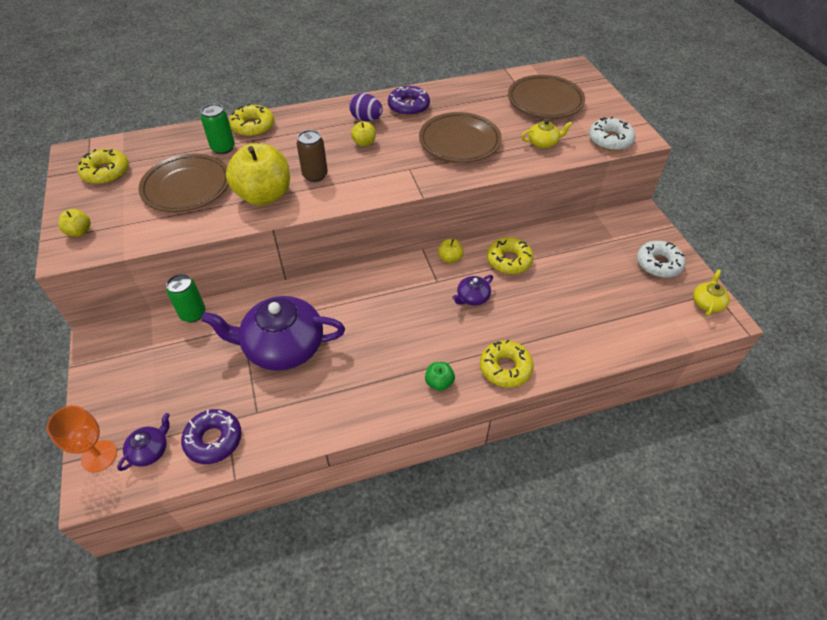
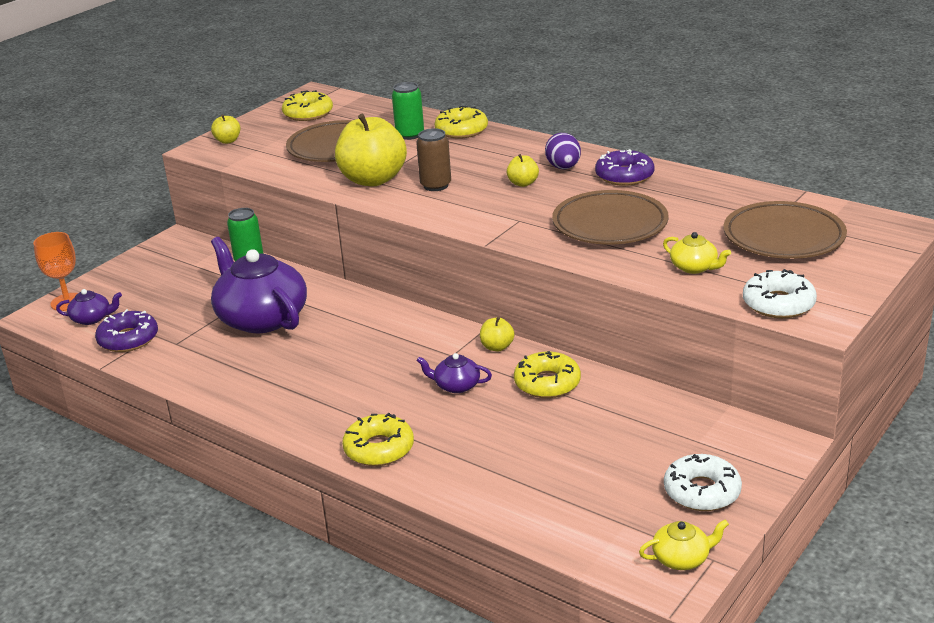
camera: 55 degrees right, 20 degrees down
(439, 382) = (313, 418): green apple -> none

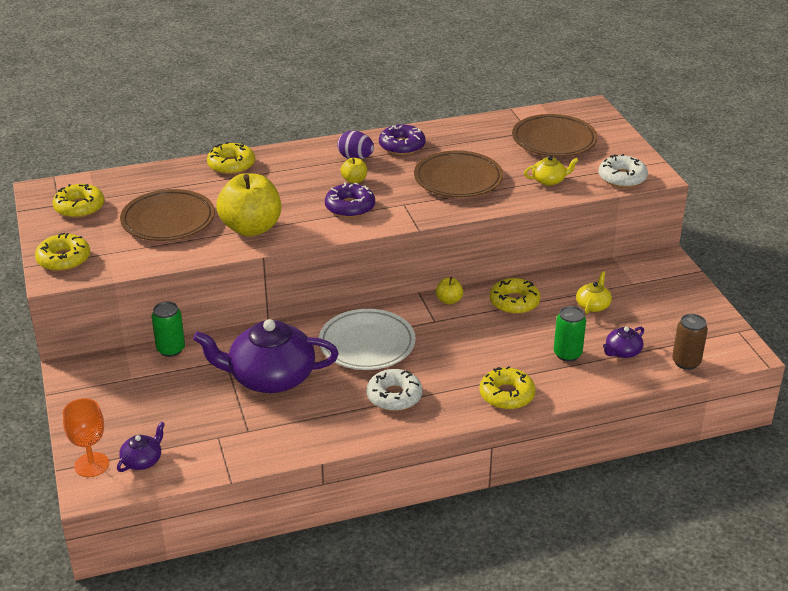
camera: 55 degrees left, 5 degrees up
(128, 339) = (206, 452): purple donut -> purple donut (350, 207)
(228, 141) = (63, 259): yellow apple -> yellow donut
(367, 339) = (367, 344): none -> white plate
(410, 135) = (201, 185): green can -> green can (567, 354)
(436, 185) = (303, 210): brown can -> brown can (686, 362)
(456, 385) = (473, 335): purple teapot -> purple teapot (622, 352)
(682, 558) = (728, 340): yellow teapot -> yellow teapot (593, 305)
(702, 491) = (679, 305): white donut -> white donut (394, 396)

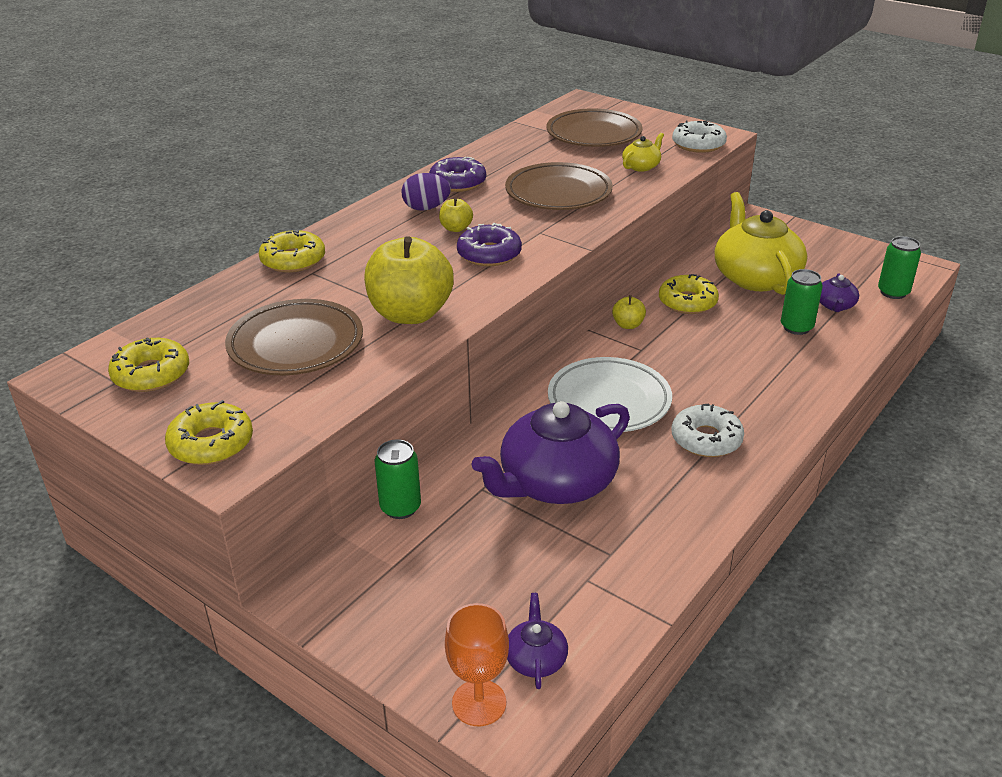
camera: 35 degrees left, 0 degrees up
(506, 395) = (801, 387): yellow donut -> none
(593, 305) = (755, 277): yellow teapot -> yellow teapot, size x2.26
(686, 362) = (893, 292): brown can -> green can

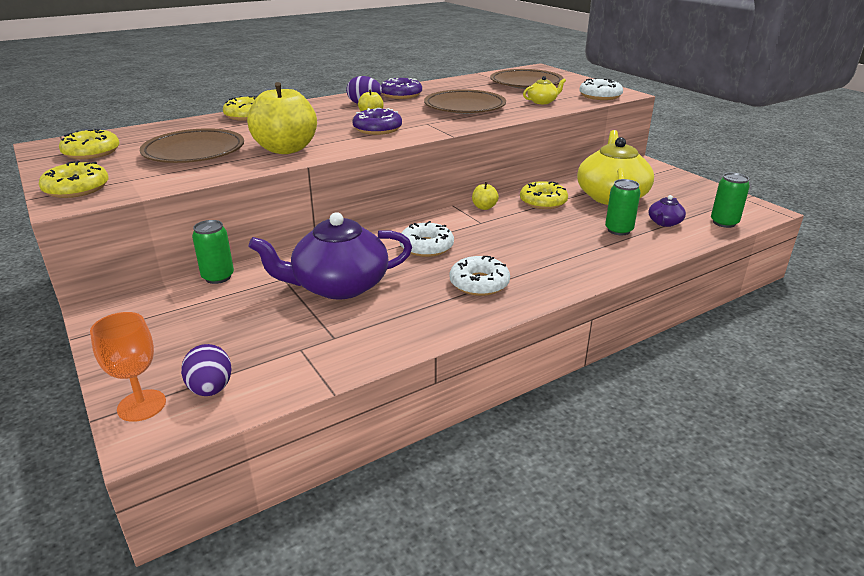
camera: 20 degrees right, 5 degrees down
(536, 659) = (211, 389): purple teapot -> purple egg
(609, 401) = (426, 247): white plate -> white donut

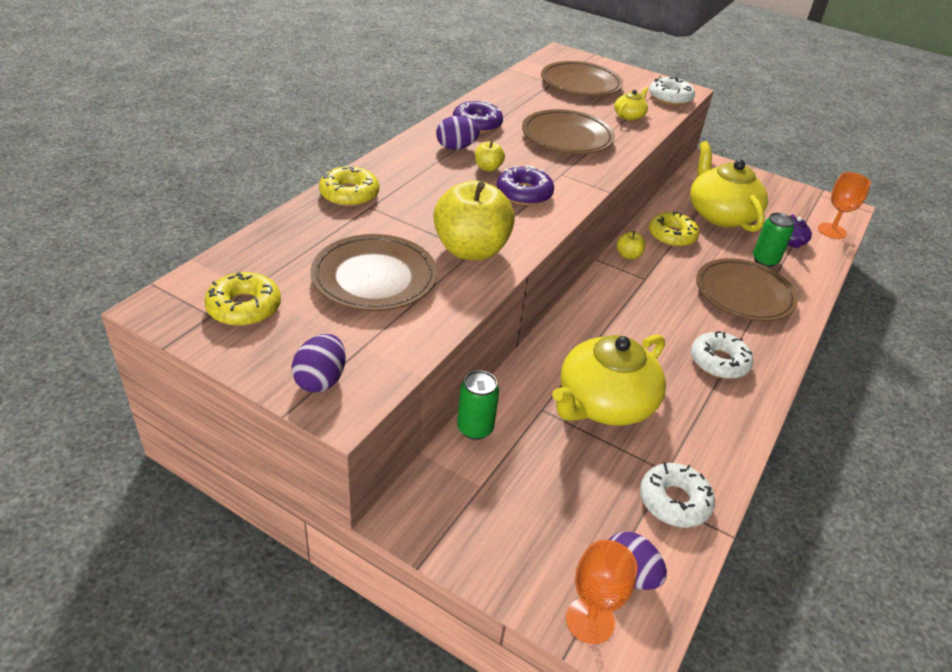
camera: 30 degrees left, 10 degrees up
(77, 189) = (321, 380): yellow donut -> purple egg
(339, 286) = (604, 403): purple teapot -> yellow teapot
(426, 247) = (630, 326): white donut -> white donut (674, 501)
(565, 247) = (743, 294): none -> brown plate
(724, 223) = (831, 231): green can -> orange goblet

